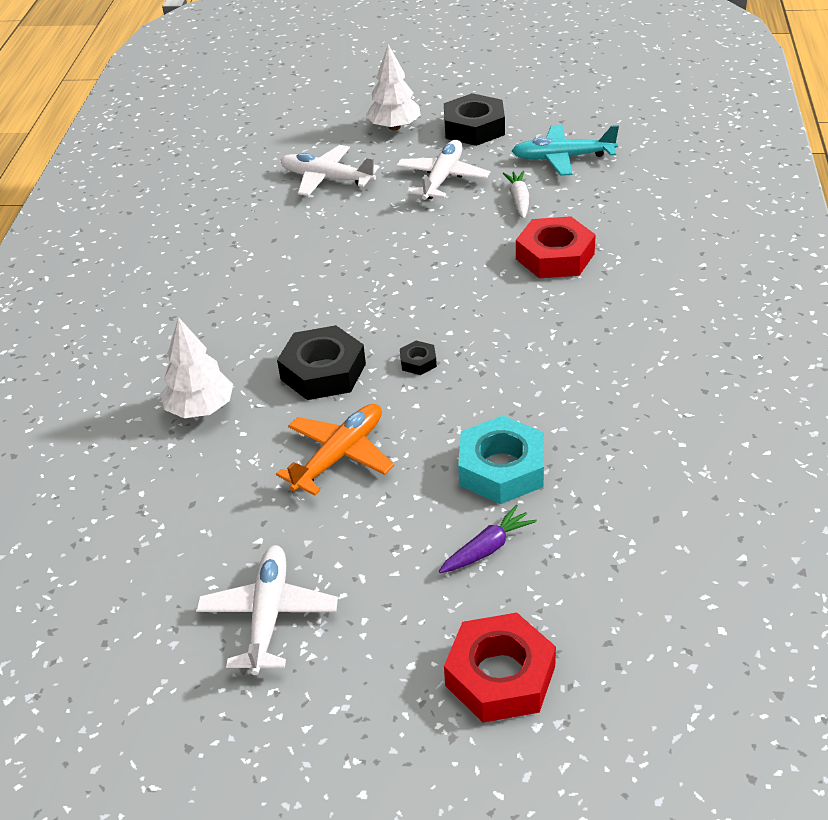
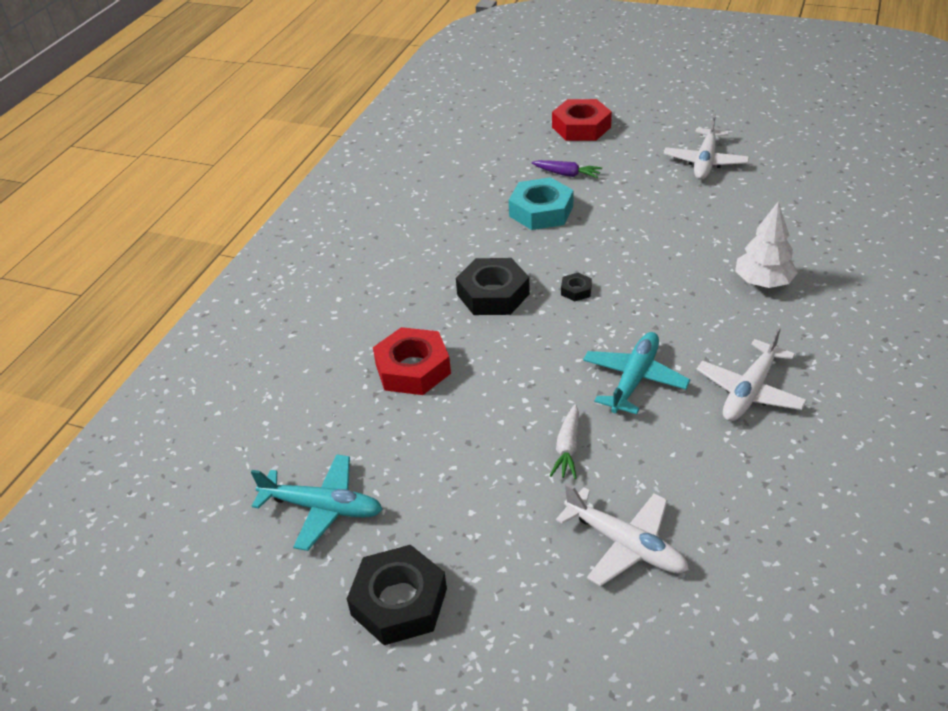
camera: 165 degrees left, 0 degrees up
(323, 371) = (657, 295): black nut -> black nut (493, 294)
(336, 284) = (634, 379): none -> turquoise plane
(339, 456) = (652, 234): orange plane -> none
(394, 127) = (509, 637): white tree -> none
(442, 179) = (479, 507): white plane -> white plane (749, 391)
(487, 548) = (567, 174): purple carrot -> purple carrot turned 135 degrees counterclockwise
(519, 200) = (408, 450): white carrot -> white carrot (567, 448)

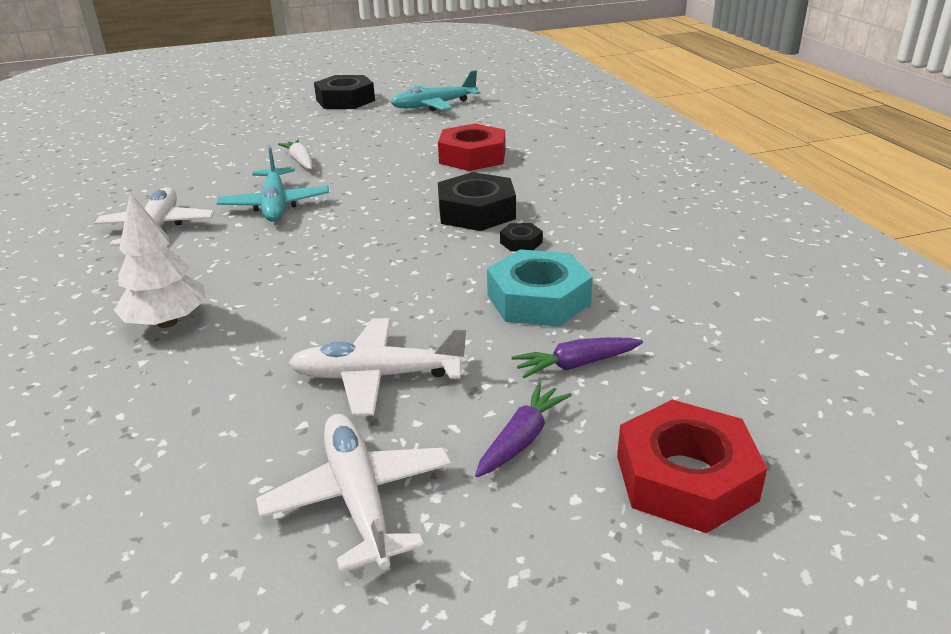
camera: 140 degrees right, 10 degrees down
(576, 290) = (395, 241): black nut -> black nut (521, 242)
(624, 157) = (522, 438): none -> purple carrot
(624, 544) = (226, 144): white plane -> white plane (378, 376)

